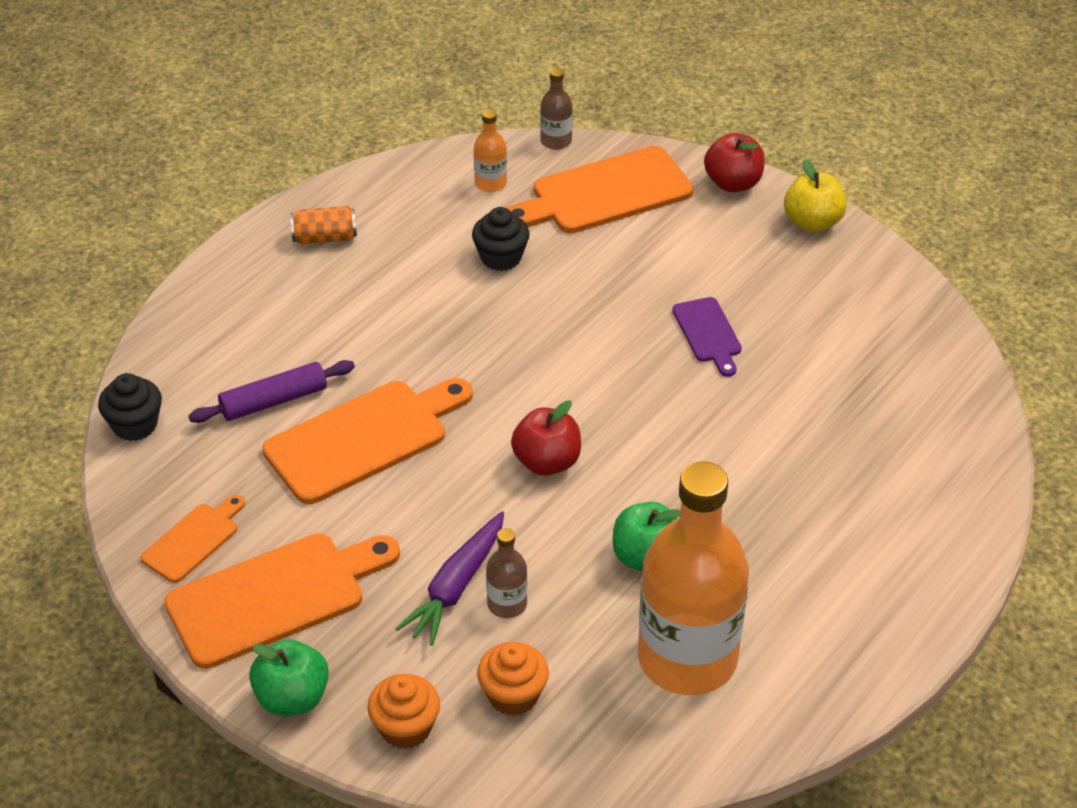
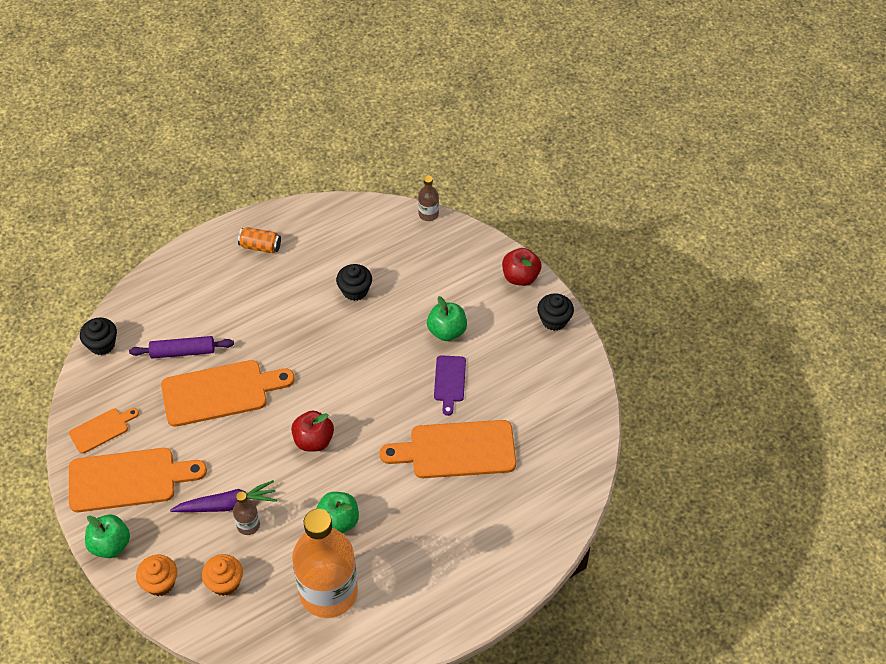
camera: 20 degrees right, 10 degrees up
(456, 586) = (227, 505): purple carrot -> purple carrot turned 150 degrees counterclockwise
(490, 183) = (374, 234): orange bottle -> none
(604, 193) = (438, 262): orange cutting board -> orange cutting board (456, 450)
(667, 273) = (447, 331): none -> green apple
(812, 222) = (554, 320): yellow apple -> black cupcake

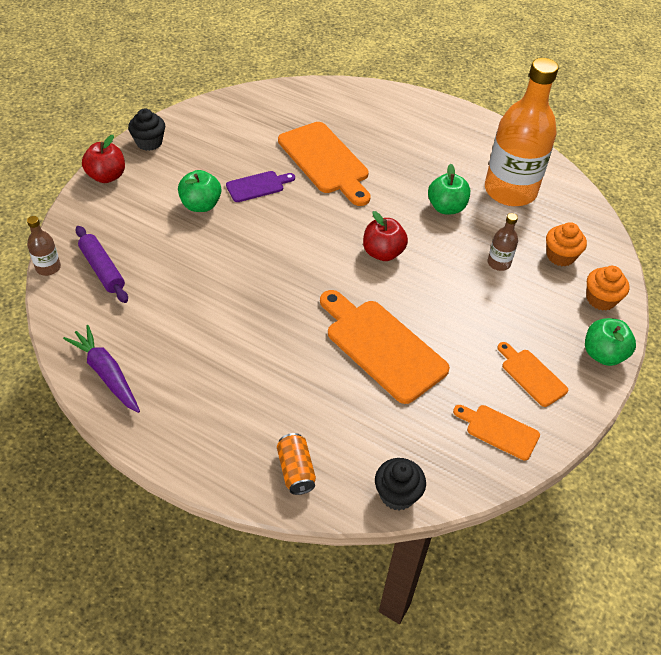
camera: 120 degrees left, 5 degrees down
(128, 479) = (531, 375): orange cutting board -> orange cutting board, size x0.53
(183, 352) = (355, 405): purple rolling pin -> purple rolling pin (102, 269)
(227, 505) = (493, 286): purple carrot -> purple carrot (107, 374)
(260, 246) = (164, 400): orange can -> orange can (296, 470)
(355, 290) = (186, 289): black cupcake -> none

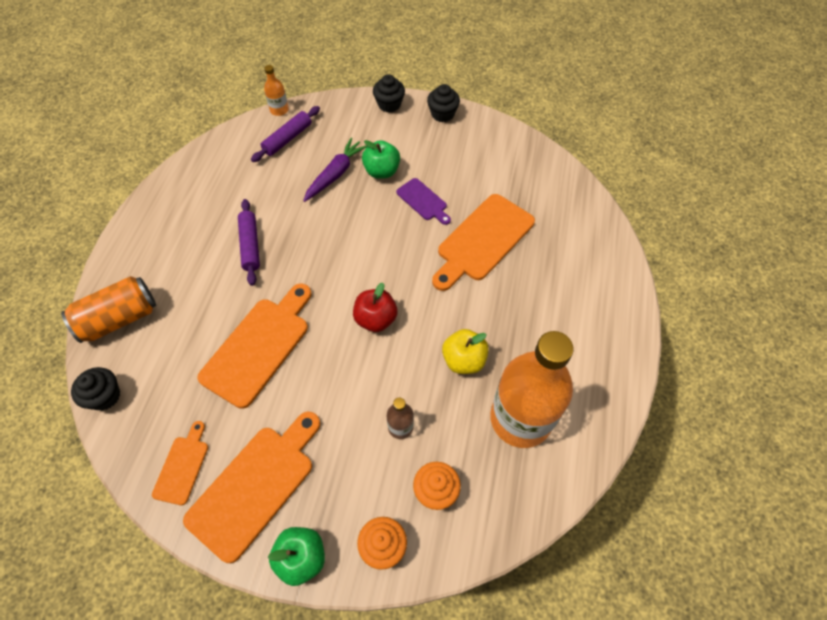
camera: 75 degrees right, 10 degrees up
(48, 268) = (279, 110): brown bottle -> orange bottle
(107, 176) = (389, 104): red apple -> black cupcake
(107, 374) = (188, 177): purple carrot -> purple carrot (335, 174)
(246, 331) = (250, 245): none -> purple rolling pin
(296, 470) = (119, 318): orange can -> orange can, size x1.70
(446, 208) = (463, 360): green apple -> yellow apple
(531, 375) = (255, 486): orange cutting board -> orange cutting board, size x1.90

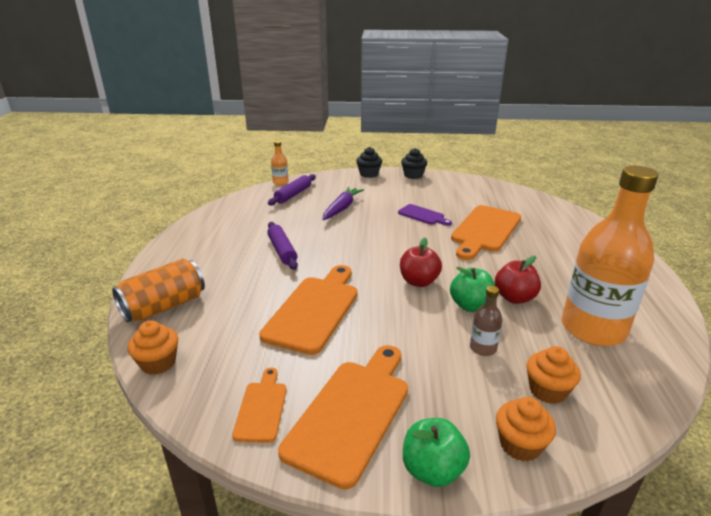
camera: 10 degrees left, 30 degrees down
(105, 396) = (158, 363): black cupcake -> orange cupcake
(382, 171) = (380, 204): green apple -> green apple (471, 306)
(463, 360) = (514, 298): yellow apple -> red apple

